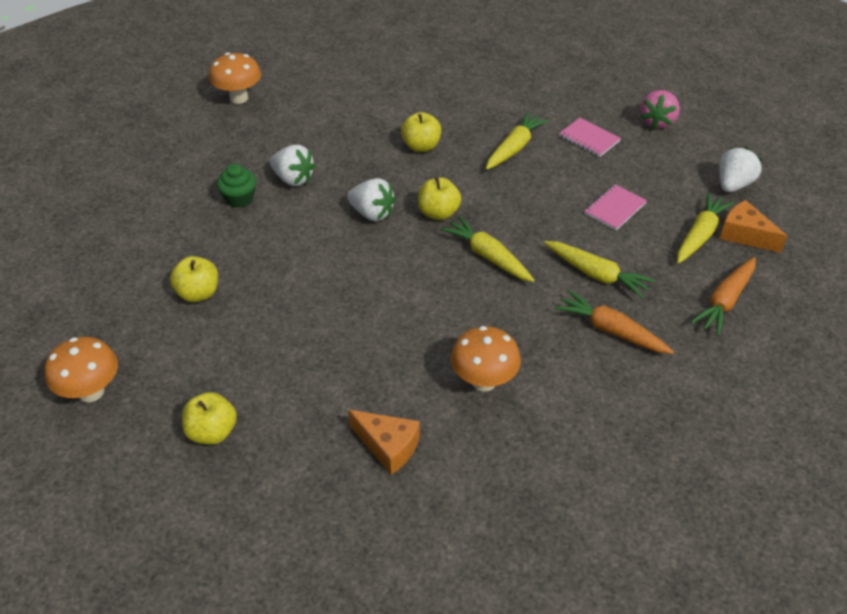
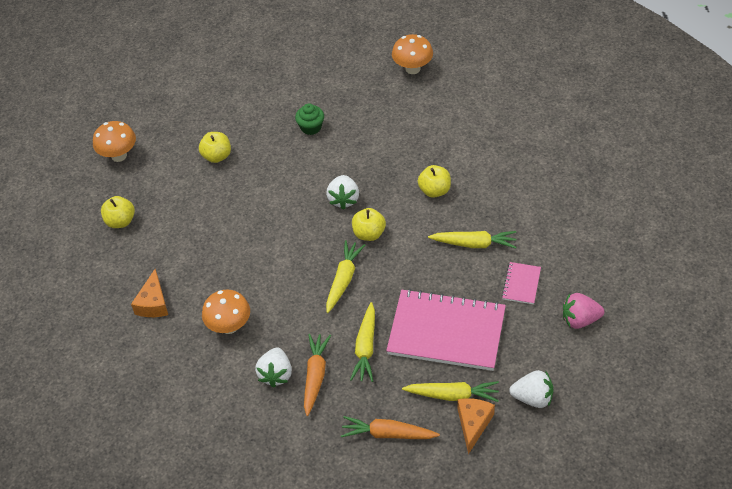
camera: 65 degrees right, 5 degrees up
(293, 179) = (349, 142): white strawberry -> white strawberry (276, 374)
(615, 208) = (446, 332): pink notebook -> pink notebook, size x2.31

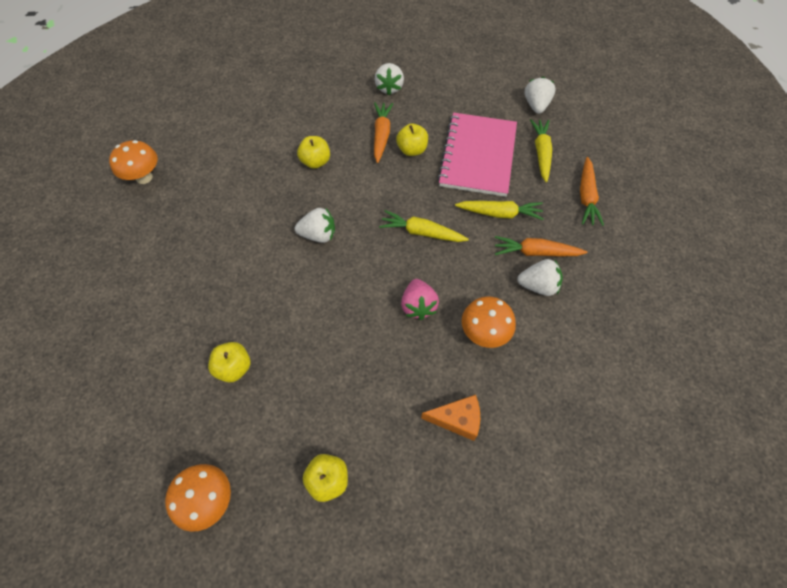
camera: 95 degrees left, 10 degrees up
(311, 127) = (208, 268): green cupcake -> none
(369, 233) = (365, 212): yellow apple -> yellow apple (412, 150)
(473, 424) = (566, 141): orange cheese -> none
(474, 244) = (381, 135): yellow carrot -> orange carrot
(521, 284) = (426, 107): pink notebook -> none
(551, 249) = (389, 87): none -> white strawberry
(580, 320) = (460, 75): pink strawberry -> pink strawberry (418, 306)

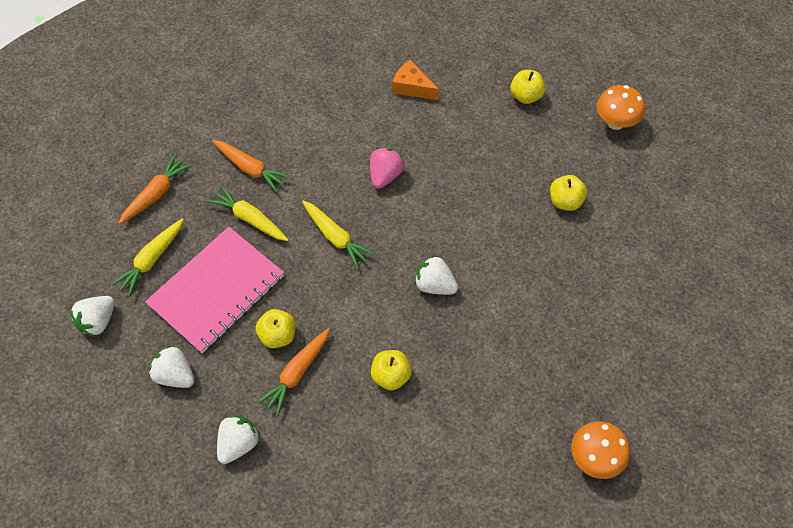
camera: 150 degrees left, 0 degrees up
(484, 333) = (348, 130): orange mushroom -> none
(538, 286) = (274, 142): white strawberry -> white strawberry (175, 375)

